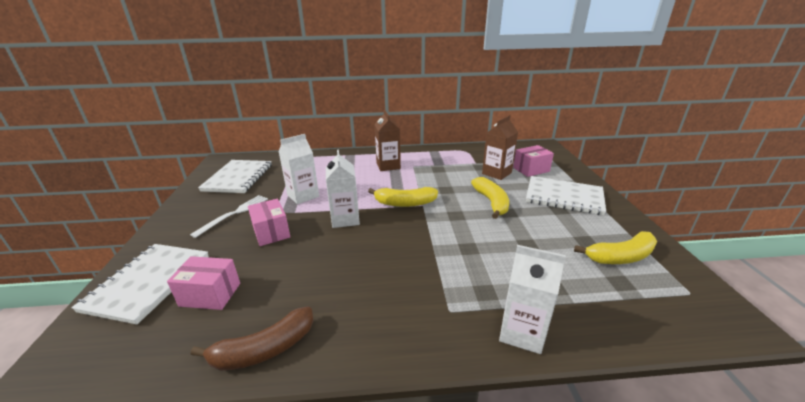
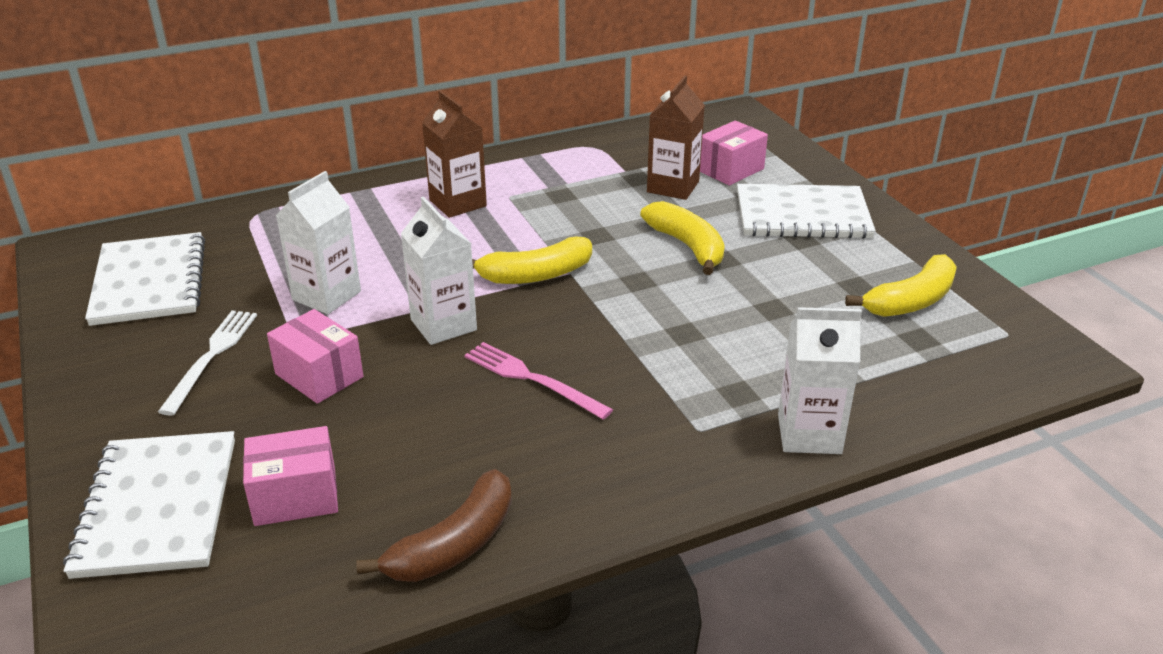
camera: 20 degrees left, 5 degrees up
(371, 256) = (532, 379): none -> pink fork

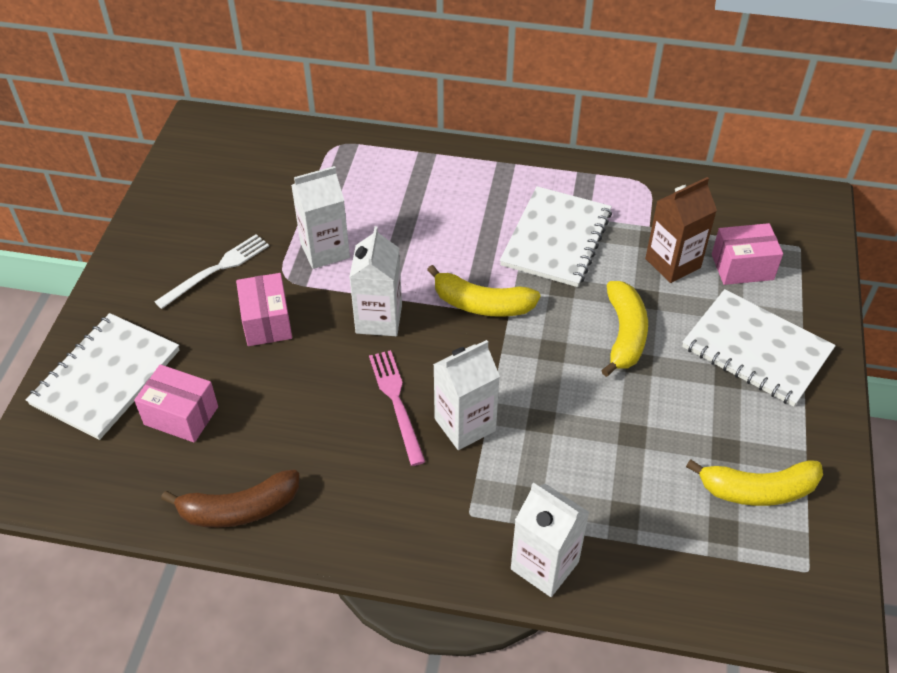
camera: 35 degrees right, 15 degrees up
(149, 282) = (227, 180): white notebook -> white notebook (556, 239)
(458, 203) = (486, 200): brown carton -> none
(618, 366) = (465, 425): none -> white carton

